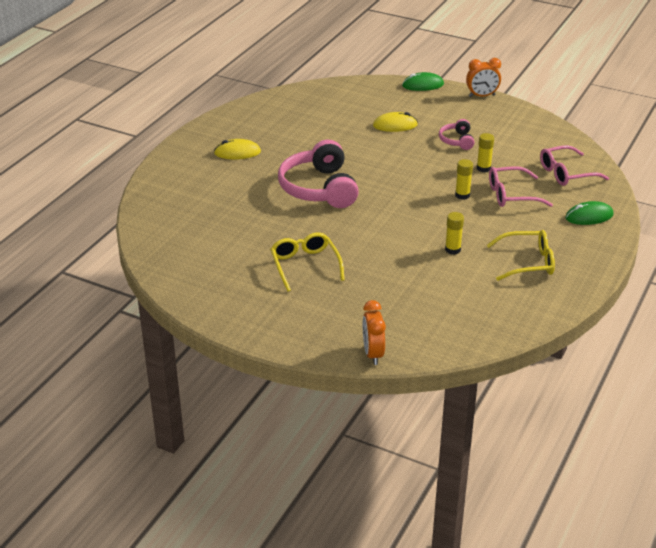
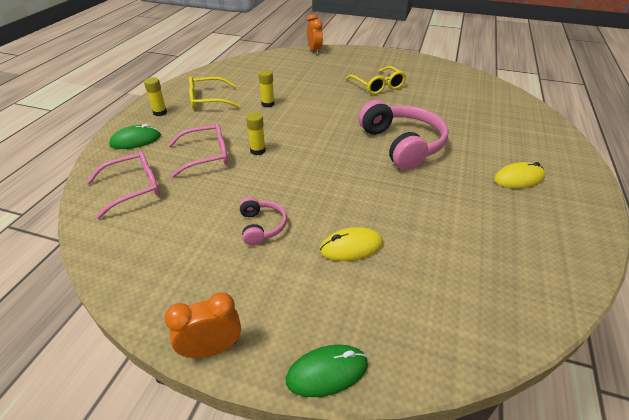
camera: 170 degrees right, 5 degrees up
(483, 168) = (231, 185): yellow glue stick -> yellow glue stick (160, 113)

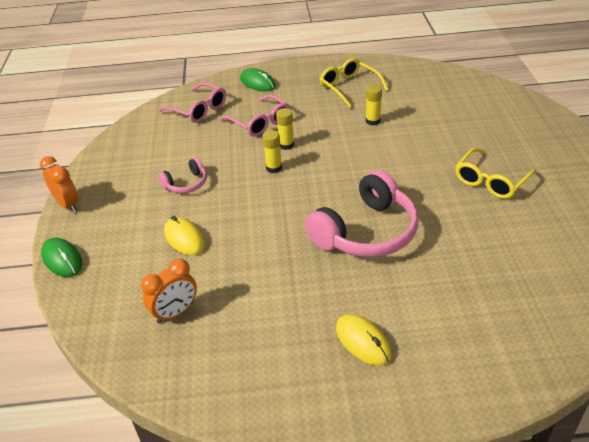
camera: 70 degrees right, 0 degrees up
(160, 113) = (306, 74): yellow glue stick -> yellow glue stick (274, 168)
(314, 50) = (536, 107): orange clock -> orange clock (175, 312)

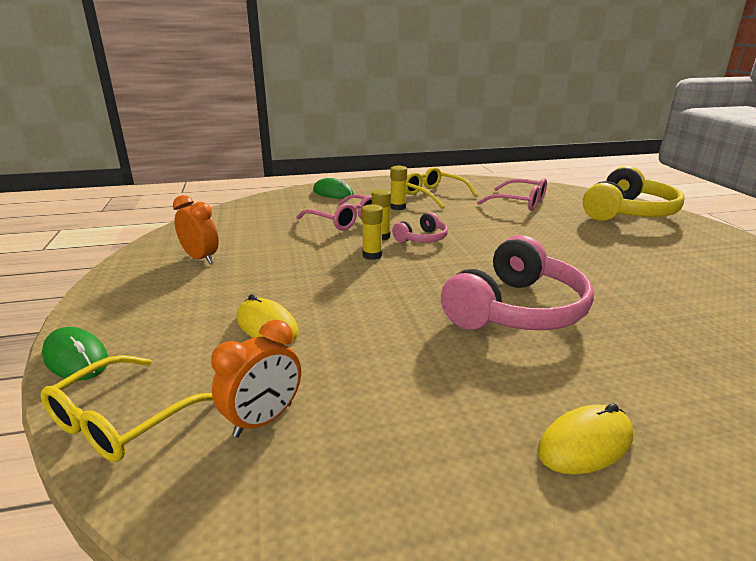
camera: 10 degrees left, 15 degrees down
(67, 204) = (95, 296): orange clock -> orange clock (201, 258)
(186, 184) = (262, 272): pink headphones -> pink headphones (422, 239)
(198, 109) = (269, 212): pink glasses -> pink glasses (519, 202)
(363, 341) = (585, 444): yellow mouse -> yellow mouse turned 75 degrees counterclockwise
(373, 121) = (472, 217): yellow glue stick -> yellow glue stick (398, 207)
(491, 181) = (636, 259): yellow glasses -> yellow glasses (122, 420)
(520, 118) = (628, 212): none -> yellow headphones

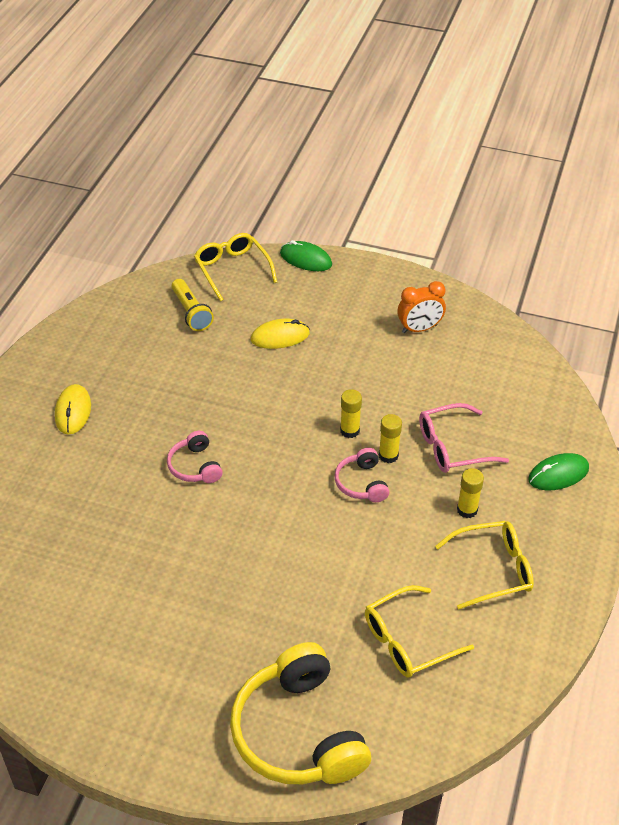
camera: 120 degrees right, 20 degrees up
(76, 358) = (306, 259): green mouse -> green mouse turned 45 degrees clockwise
(263, 420) = (191, 312): orange clock -> yellow flashlight
(516, 310) = (195, 466): pink headphones -> pink headphones, size x0.49
(519, 202) = (408, 640): pink glasses -> yellow glasses

